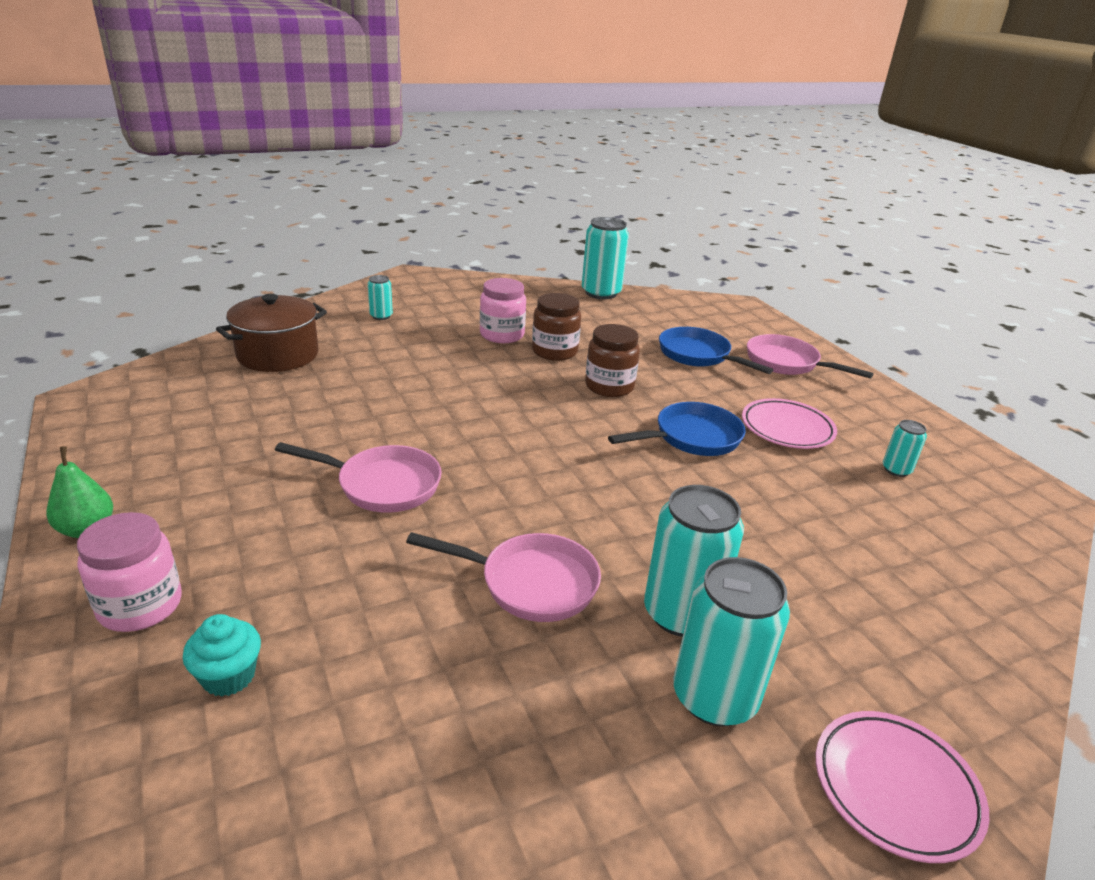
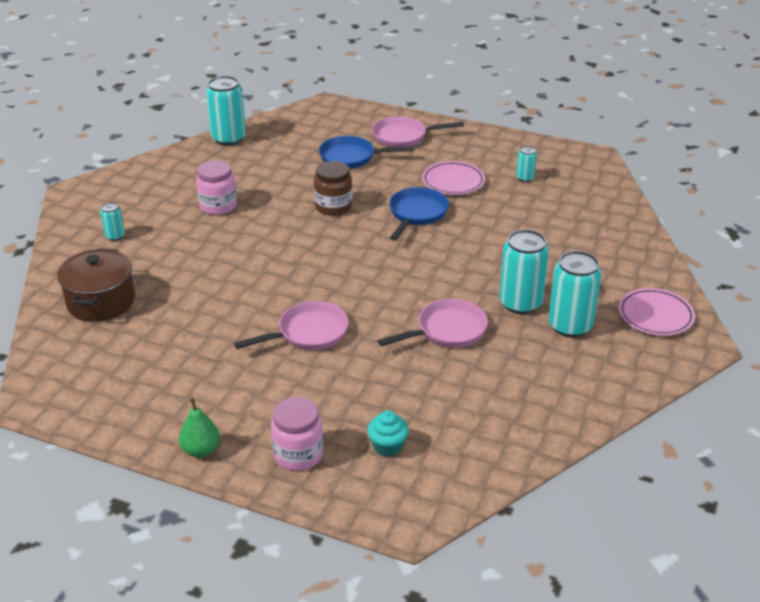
camera: 40 degrees left, 5 degrees up
(554, 351) = (268, 200): brown jar -> none

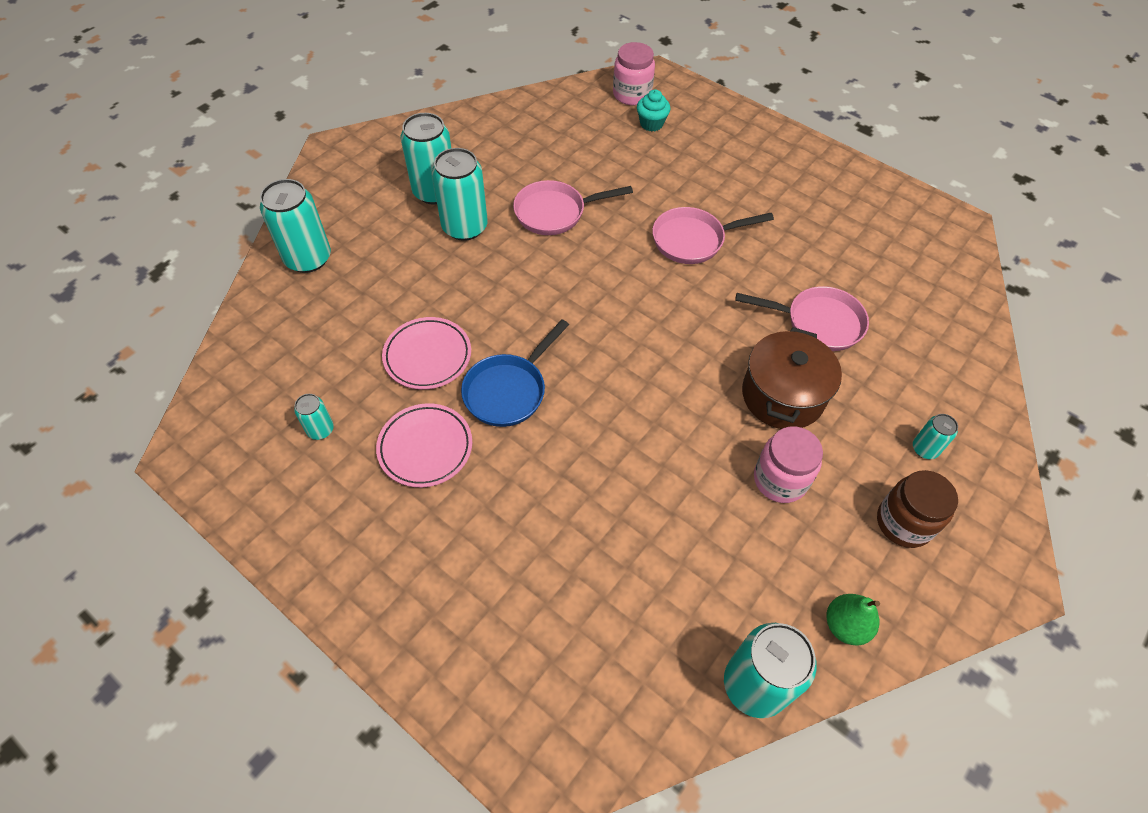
camera: 165 degrees left, 20 degrees up
(101, 302) = (920, 333): brown pot -> brown pot (782, 395)
(201, 450) = (803, 151): green pear -> green pear (845, 625)
(298, 454) = (724, 132): pink jar -> pink jar (632, 94)
(333, 207) = (615, 435): brown jar -> brown jar (903, 523)
(351, 157) = (552, 556): blue pan -> none
(404, 137) = (442, 597): pink pan -> pink pan (818, 323)
(628, 257) = (308, 258): none -> turquoise can
(655, 316) = (346, 184): pink plate -> pink plate (427, 356)

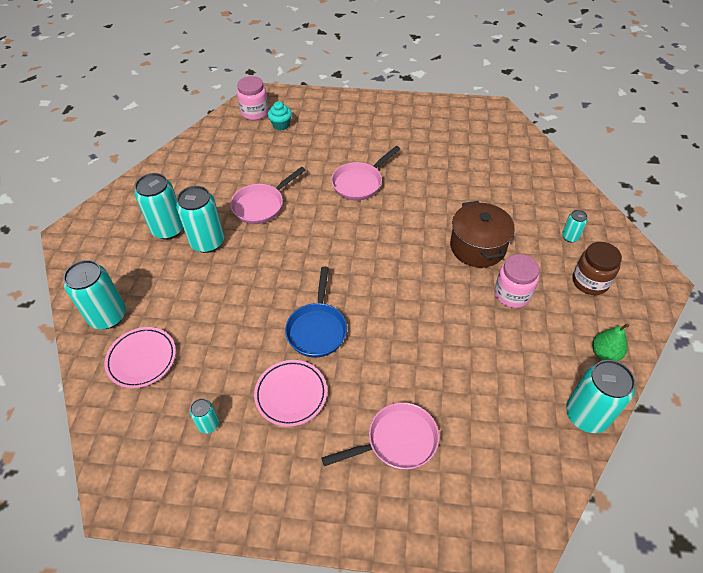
camera: 30 degrees left, 5 degrees down
(427, 356) = (246, 336): pink plate -> pink plate (142, 359)
(818, 323) = (465, 197): pink pan -> pink pan (397, 441)

